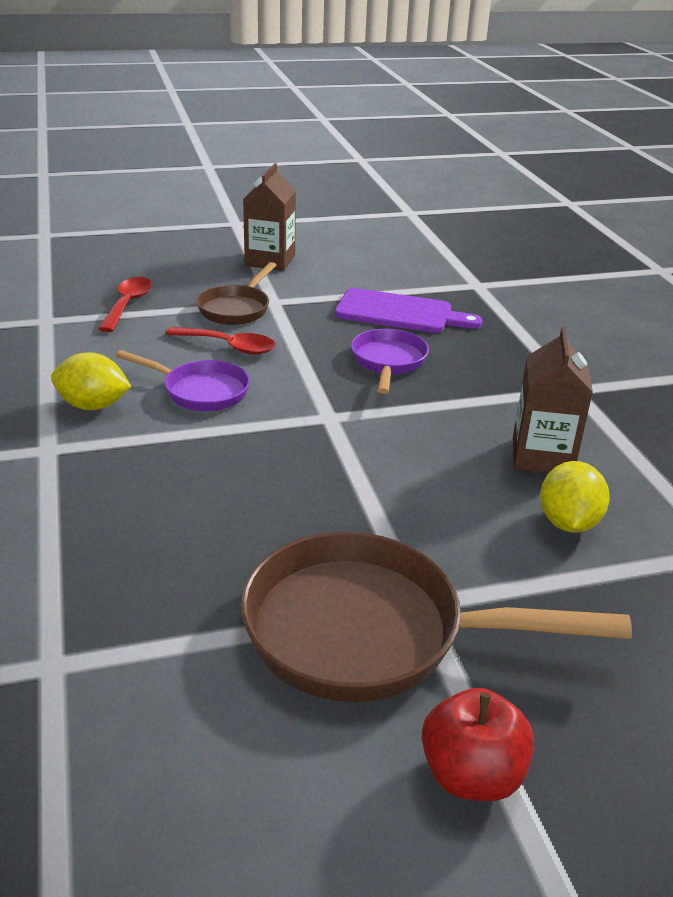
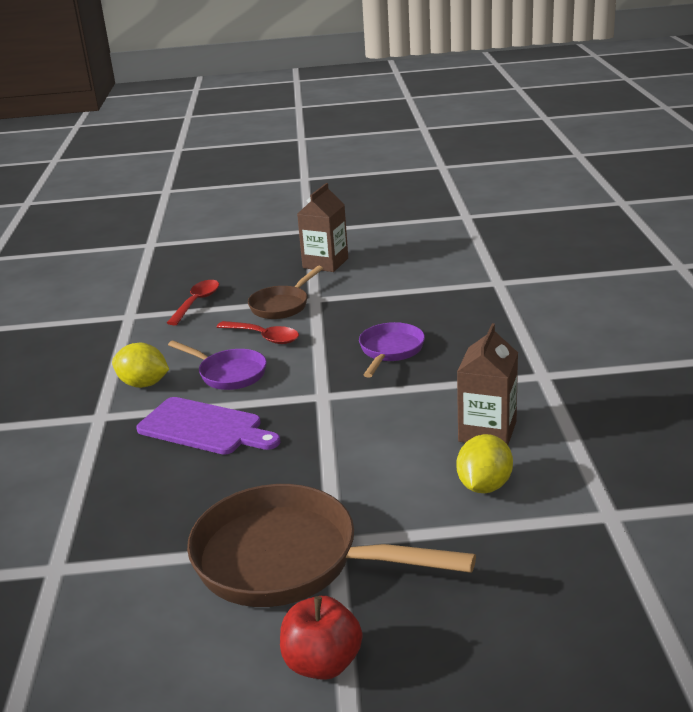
camera: 15 degrees right, 5 degrees down
(399, 312) = (418, 308): purple cutting board -> purple cutting board (204, 427)

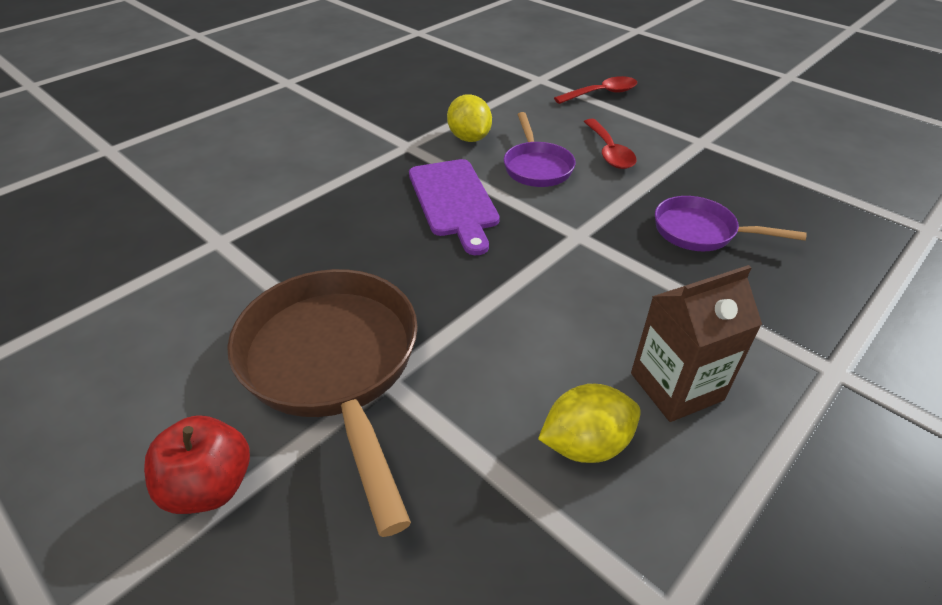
camera: 45 degrees right, 15 degrees up
(282, 305) = (665, 132): brown pan -> none
(325, 263) = (760, 113): brown carton -> none
(390, 351) = (700, 232): purple pan -> purple pan turned 135 degrees counterclockwise

